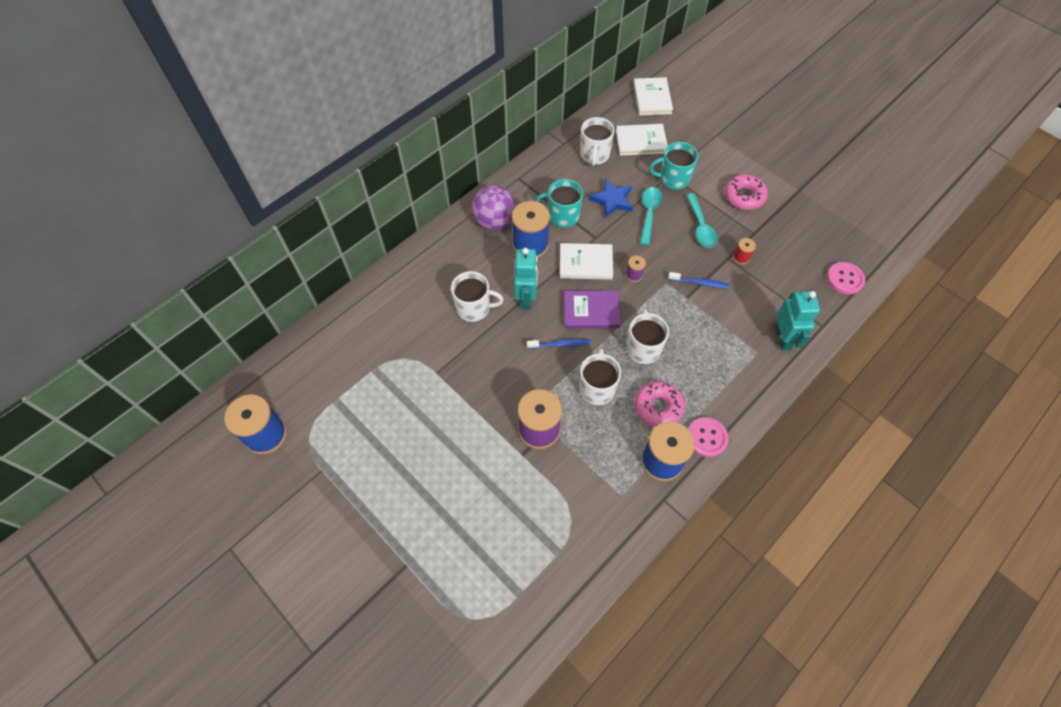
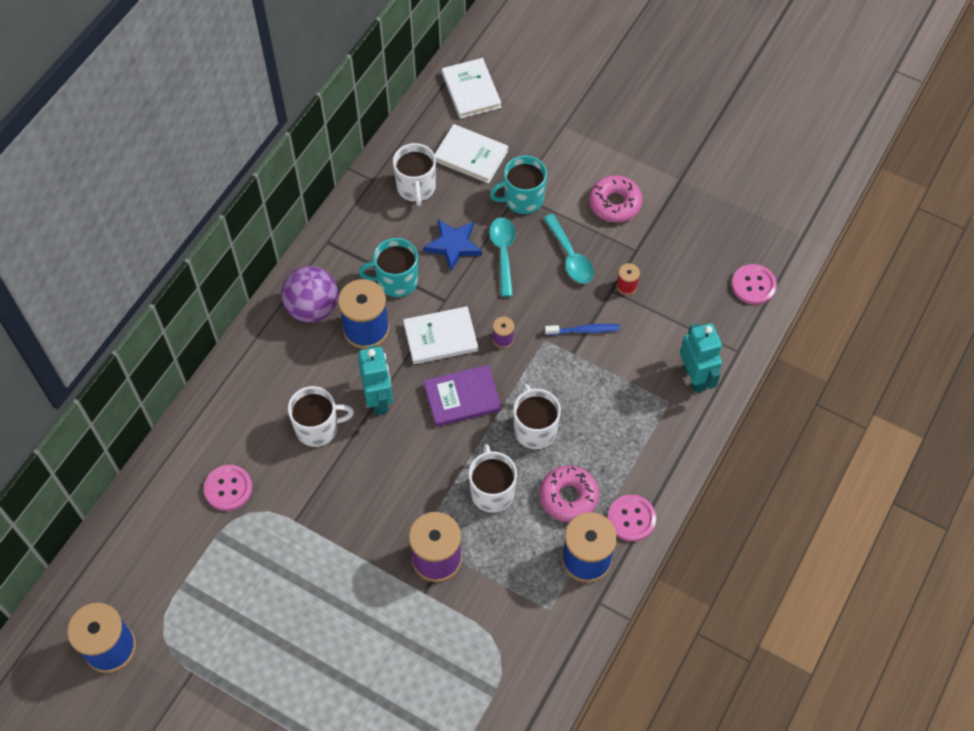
camera: 15 degrees left, 0 degrees up
(393, 336) = (228, 488): none -> pink button
(560, 344) = (435, 449): blue toothbrush -> none
(641, 141) = (471, 156): white book -> white book turned 45 degrees clockwise

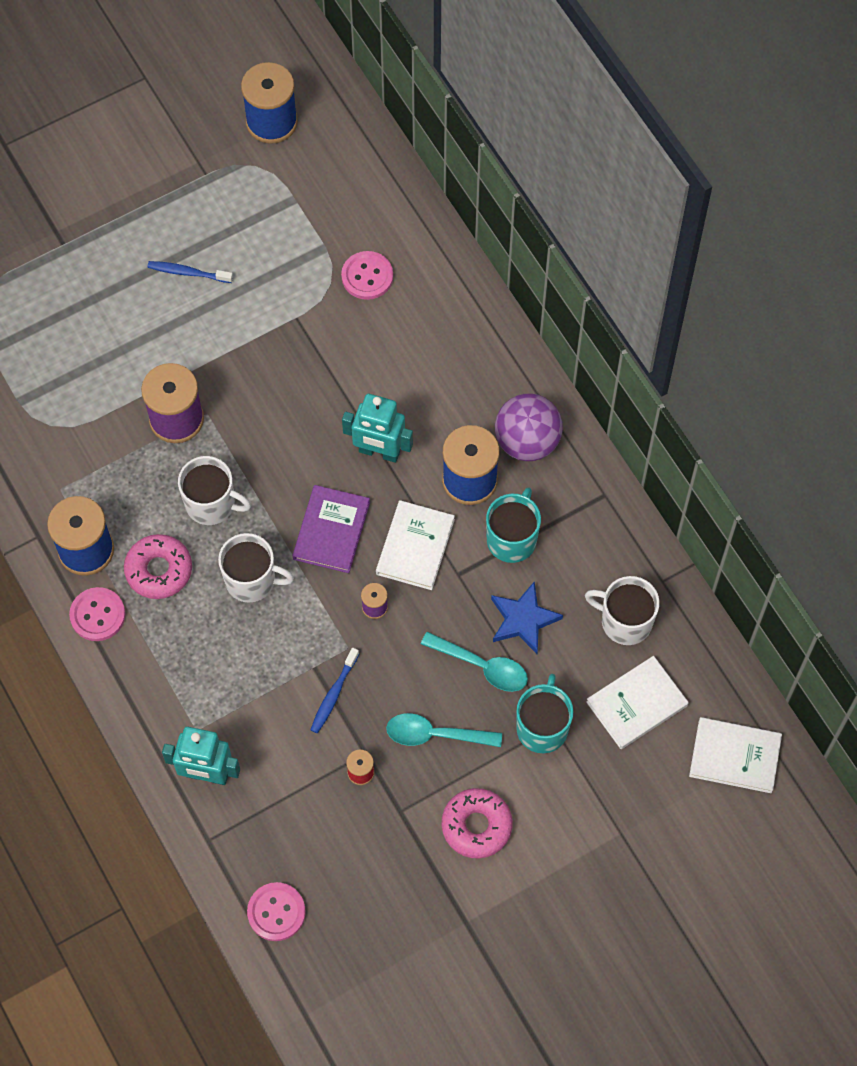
camera: 120 degrees right, 5 degrees up
(298, 629) = (188, 273): none -> blue toothbrush
(318, 428) = (382, 382): white mug -> none

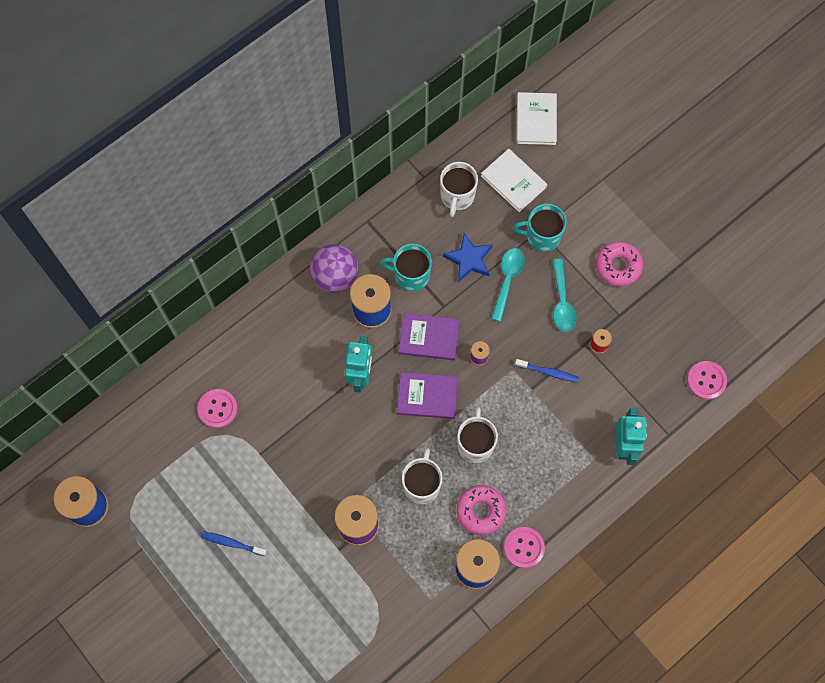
camera: 100 degrees left, 5 degrees up
(188, 273) = (232, 543): blue toothbrush -> blue toothbrush turned 105 degrees clockwise
(415, 547) = (429, 337): white book -> purple book

